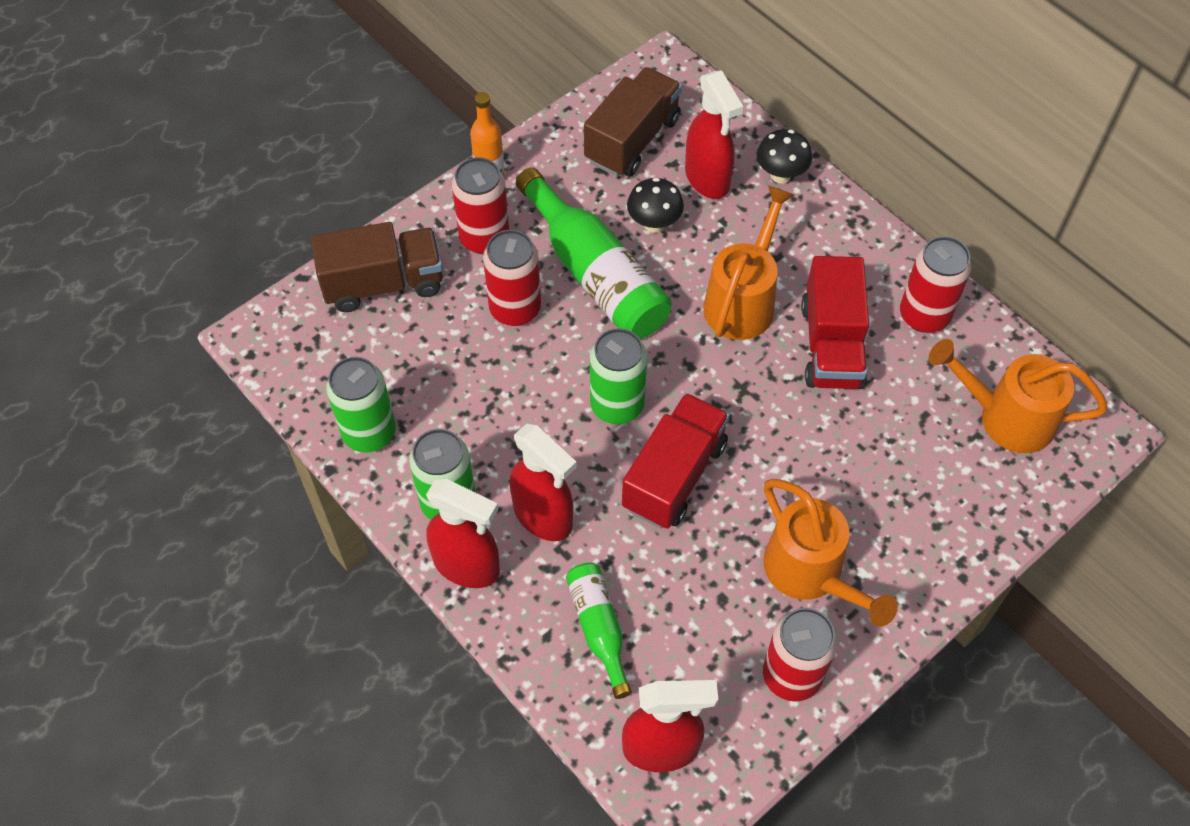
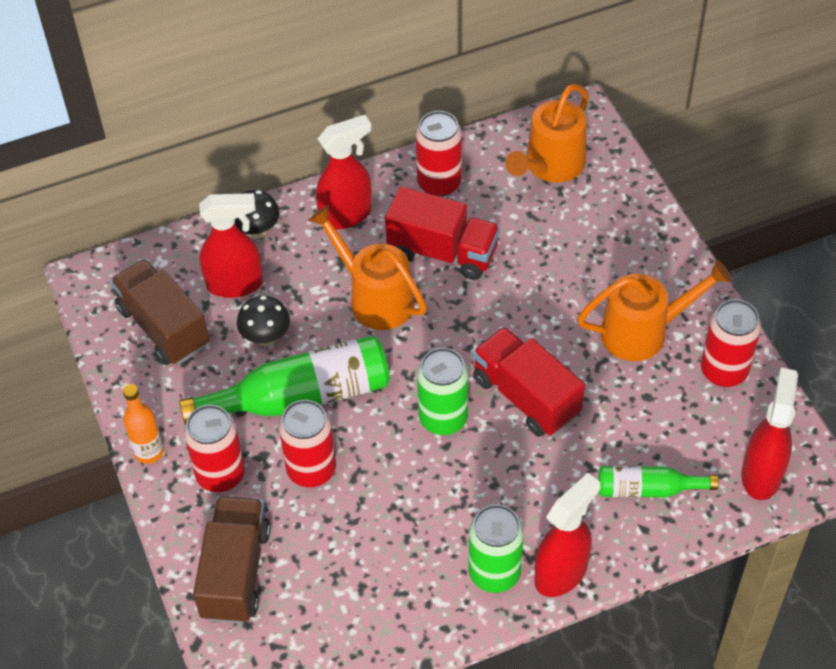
camera: 70 degrees left, 5 degrees down
(369, 432) = (399, 621): green can -> none
(543, 517) = (533, 502): red spray bottle -> red spray bottle (346, 215)

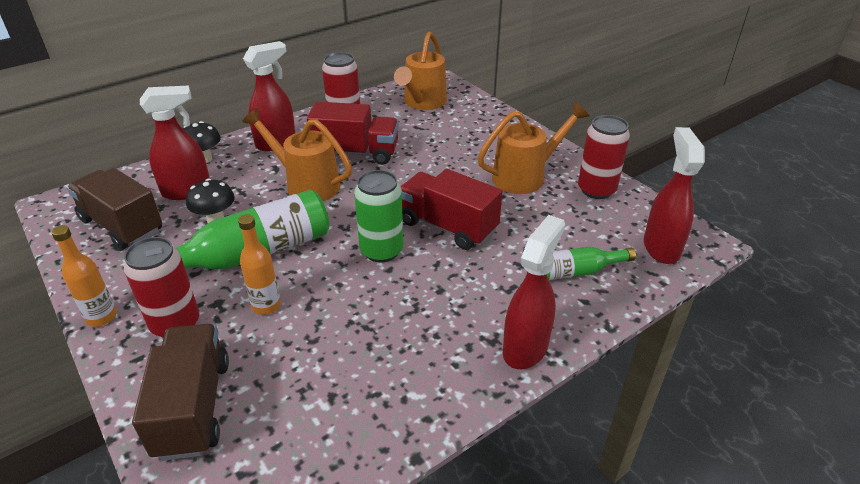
camera: 15 degrees left, 15 degrees down
(311, 469) = (266, 306): red can -> orange bottle
(494, 572) = (462, 359): green can -> none

